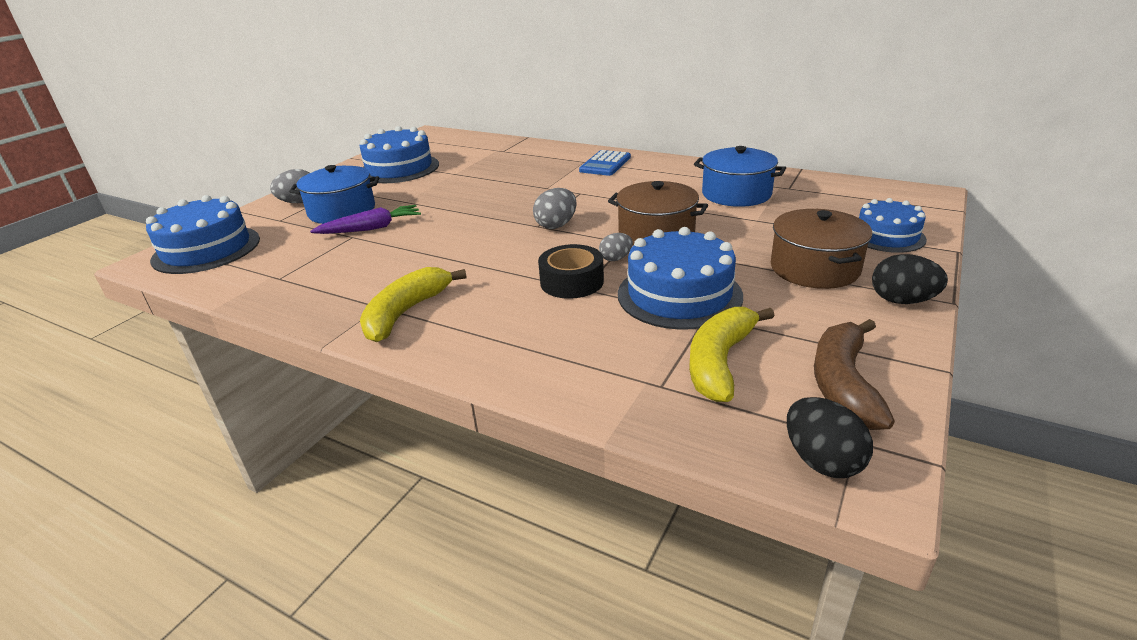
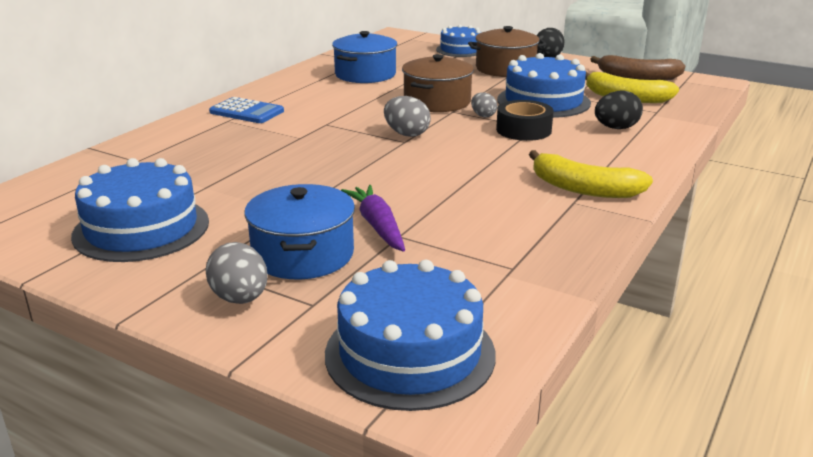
camera: 90 degrees left, 5 degrees down
(821, 461) = (703, 88): black egg -> black egg (616, 128)

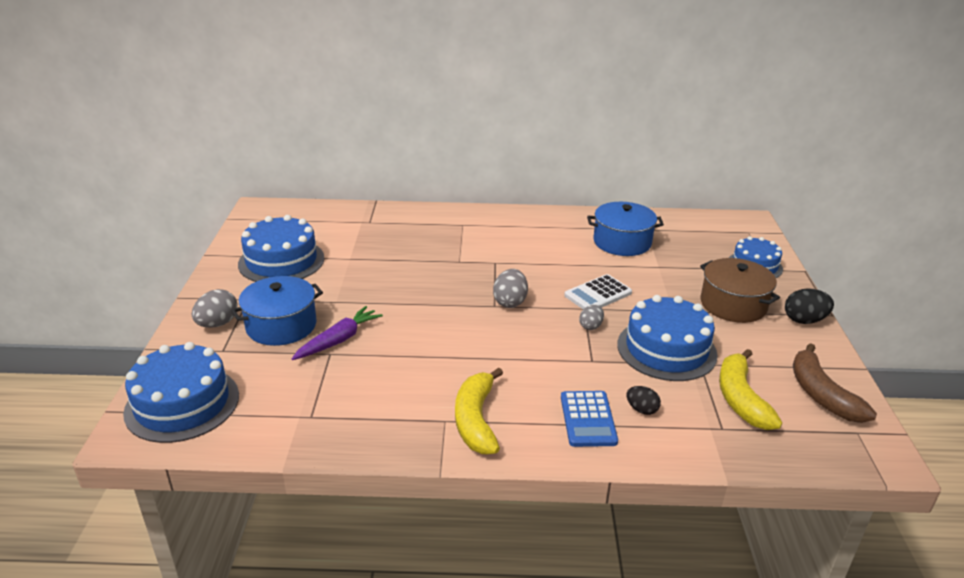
camera: 60 degrees right, 5 degrees up
(246, 112) = (485, 225): blue calculator -> blue calculator (588, 419)
(437, 101) = (598, 294): brown pot -> white calculator
(523, 130) = (579, 356): black tape -> none
(616, 128) = (641, 410): black egg -> black egg, size x0.64

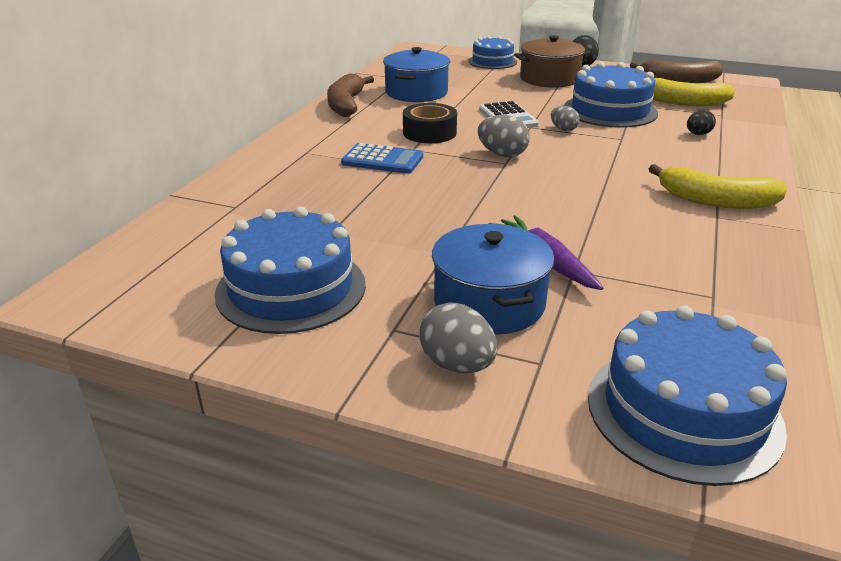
camera: 70 degrees left, 0 degrees up
(533, 263) = (429, 133): none -> black tape
(565, 219) = (346, 104): none -> brown banana
(588, 419) = (712, 155): blue calculator -> blue calculator (382, 160)

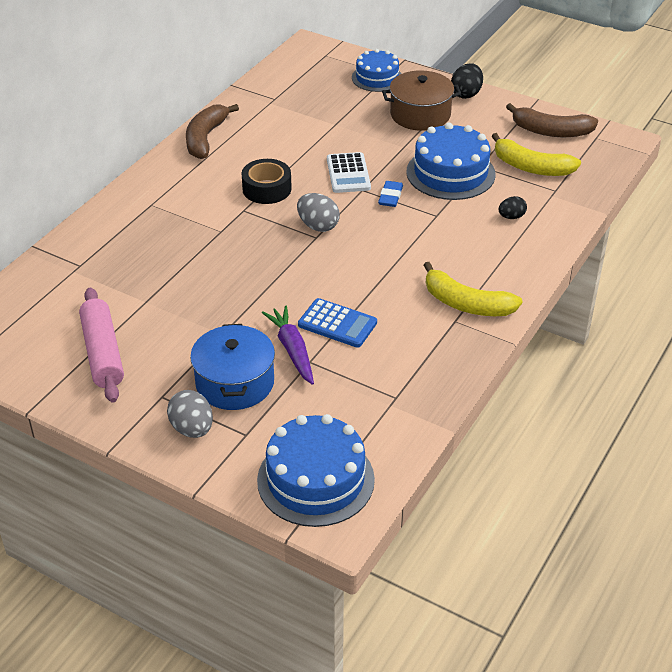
camera: 10 degrees right, 10 degrees up
(291, 288) = (103, 353): blue cake -> pink rolling pin
(382, 160) = (212, 222): blue calculator -> blue calculator (337, 324)
(416, 92) = (278, 125): blue pot -> none
(563, 129) = (390, 197): grey egg -> blue eraser

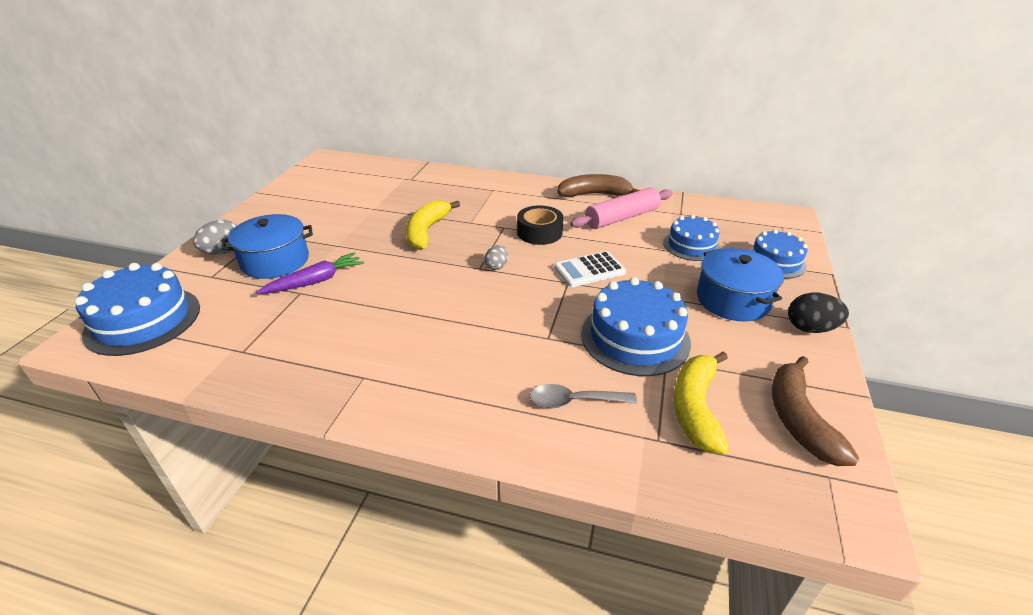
camera: 75 degrees right, 5 degrees down
(103, 353) = (314, 204): pink rolling pin -> pink rolling pin (622, 218)
(318, 226) = (496, 266): grey egg -> grey egg, size x0.64
(333, 110) = (691, 245): none -> blue cake
(337, 324) = (352, 299): blue calculator -> none
(390, 197) = (565, 301): blue eraser -> none
(420, 114) = (732, 300): brown pot -> blue pot
(466, 304) = (393, 382): yellow banana -> yellow banana (426, 231)
(511, 217) = (574, 401): black egg -> grey spoon

